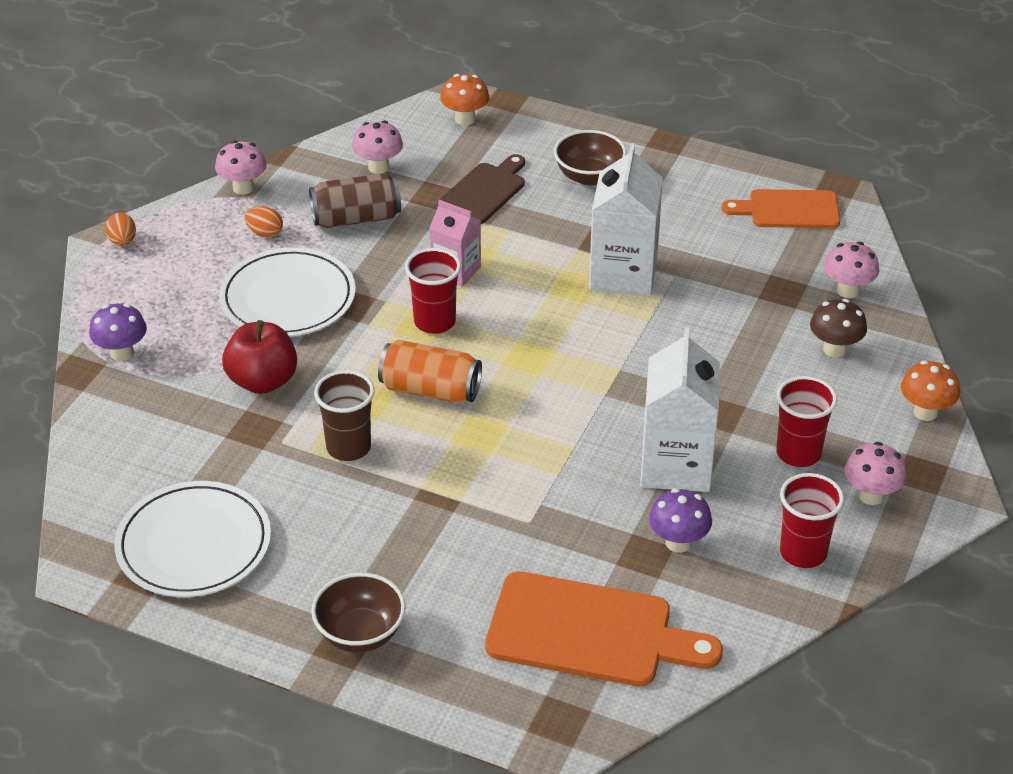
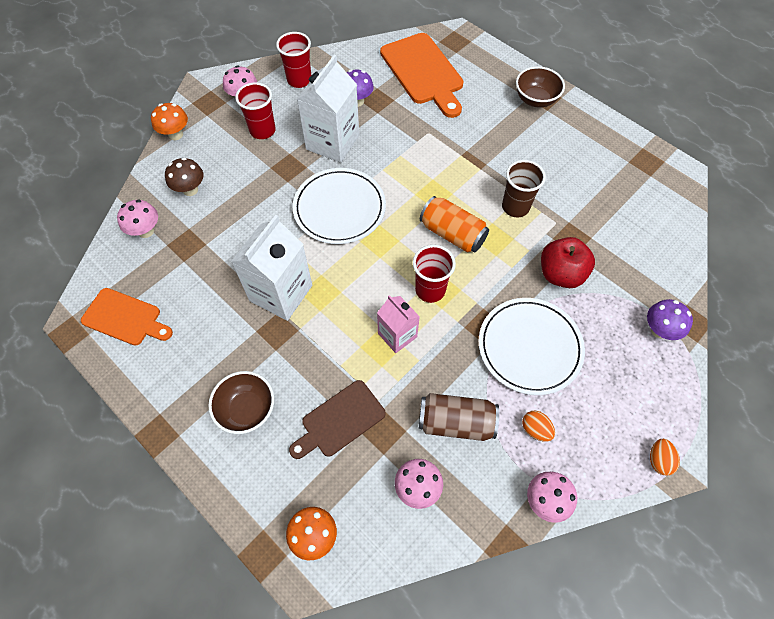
camera: 160 degrees left, 20 degrees up
(194, 544) = (617, 170): white plate -> white plate (339, 208)
(589, 632) = (423, 72): orange cutting board -> orange cutting board turned 150 degrees counterclockwise

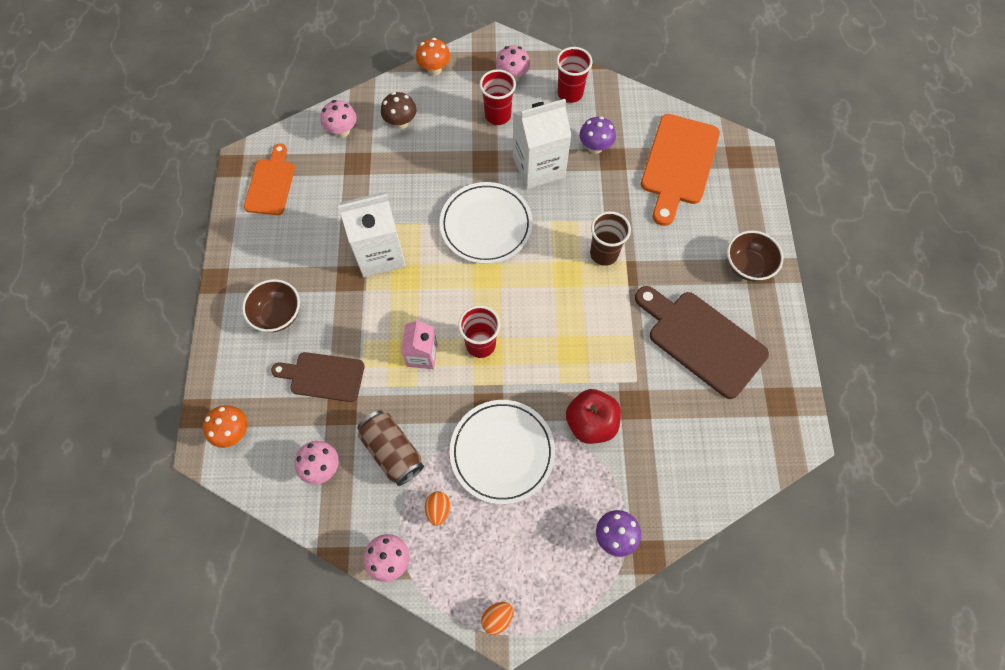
camera: 45 degrees right, 5 degrees up
(125, 318) = (271, 184): orange cutting board -> orange cutting board turned 150 degrees counterclockwise
(452, 234) = (545, 317): orange can -> none
(515, 207) = (619, 340): brown cup -> brown cup (604, 253)
(563, 165) = (702, 340): none -> brown cutting board

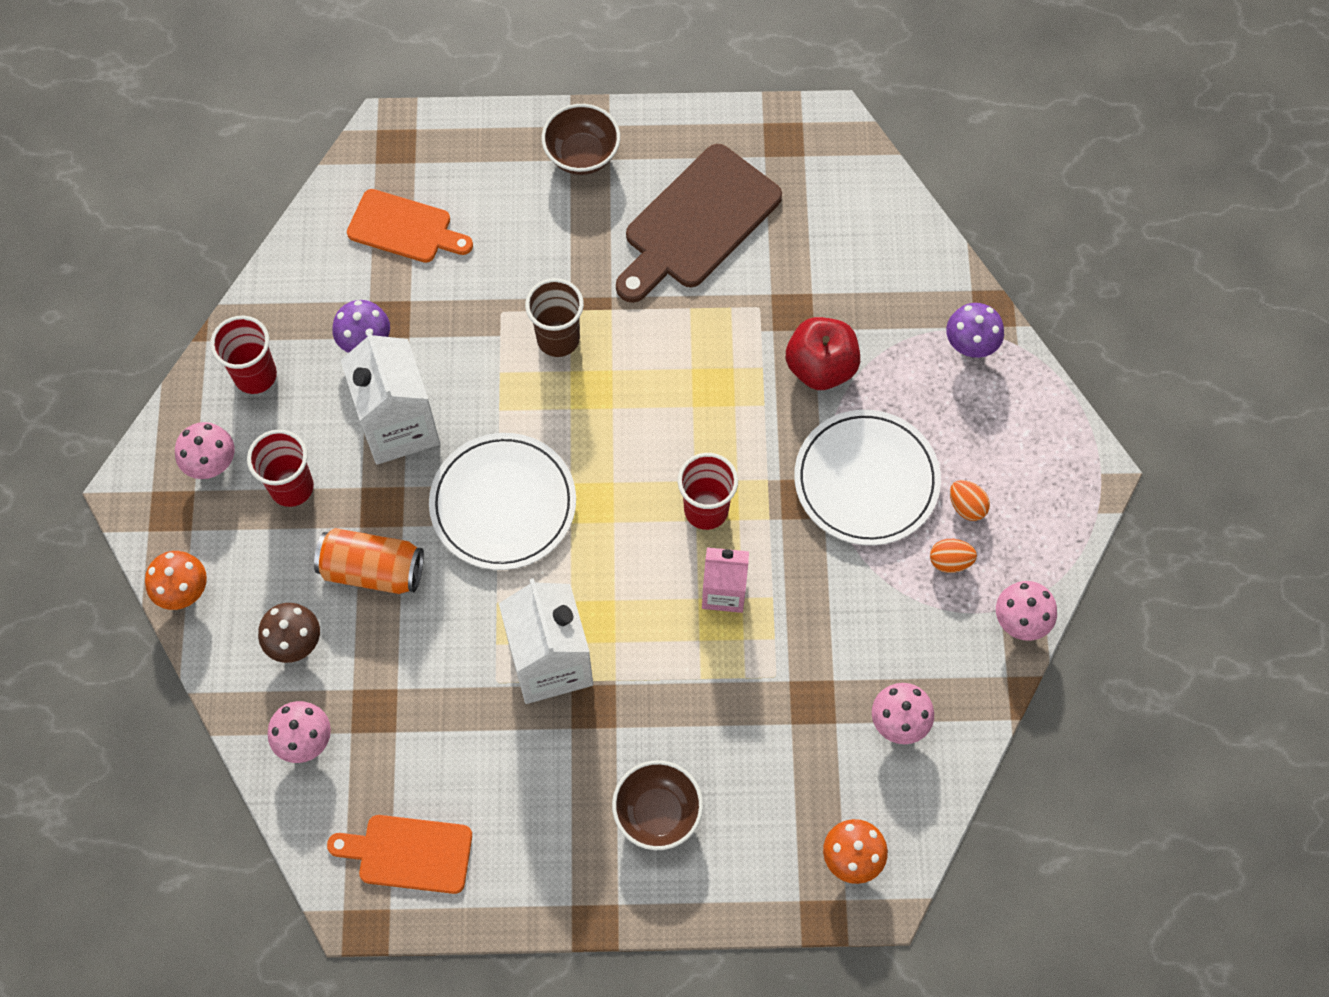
camera: 90 degrees left, 0 degrees up
(323, 376) = (760, 732): brown cutting board -> none
(392, 451) = (871, 626): brown can -> none
(444, 158) = (372, 570): none -> orange can
(497, 618) = (1082, 486): orange egg -> orange egg (966, 506)
(678, 164) = (404, 228): orange cutting board -> orange cutting board, size x0.63

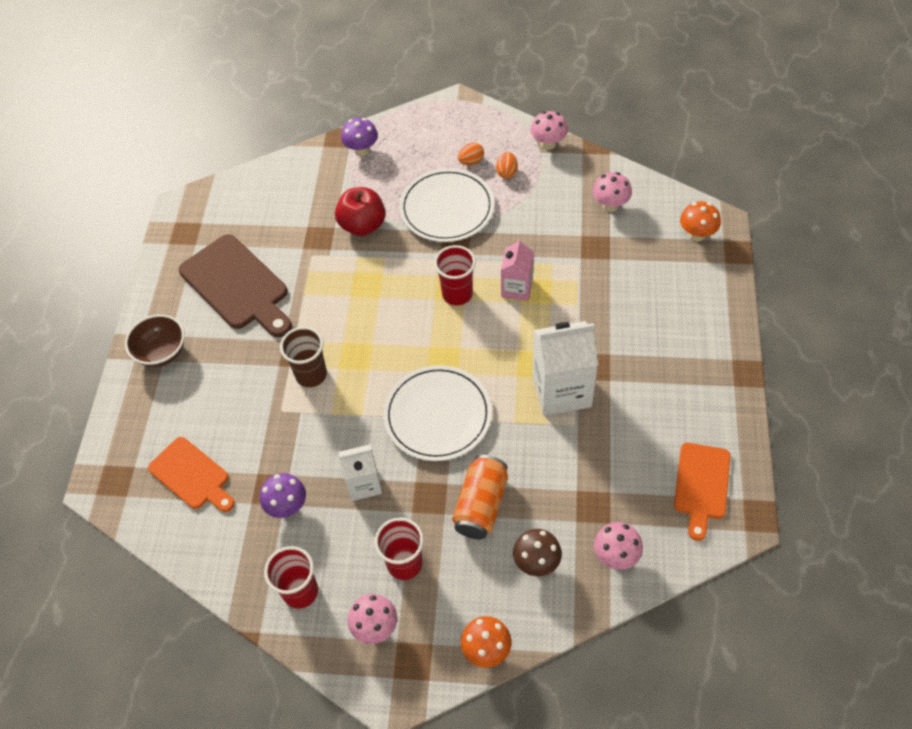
camera: 80 degrees left, 10 degrees down
(399, 426) = (364, 484): white carton -> white carton, size x0.59
(404, 228) = (192, 475): orange cutting board -> orange cutting board turned 105 degrees clockwise
(657, 813) = (669, 333): brown bowl -> none

